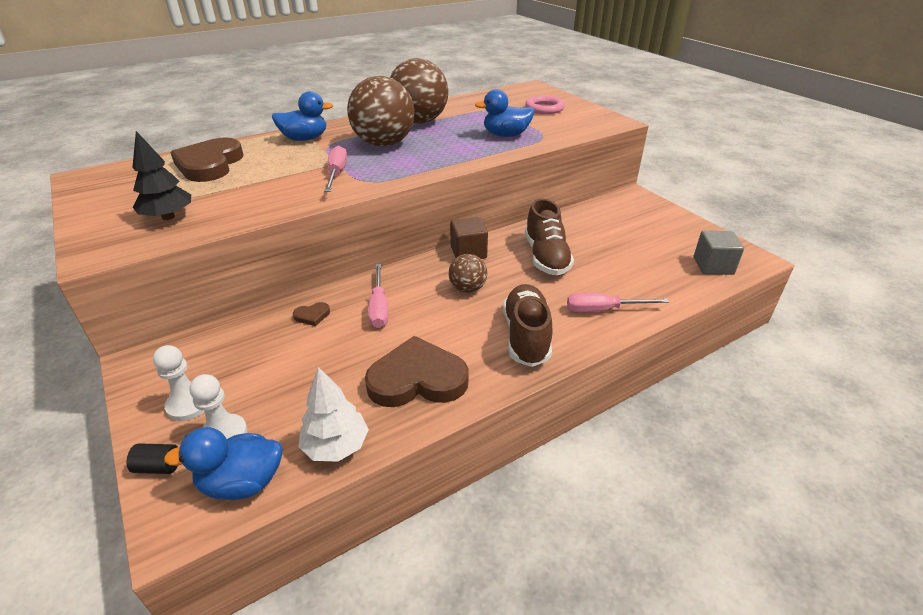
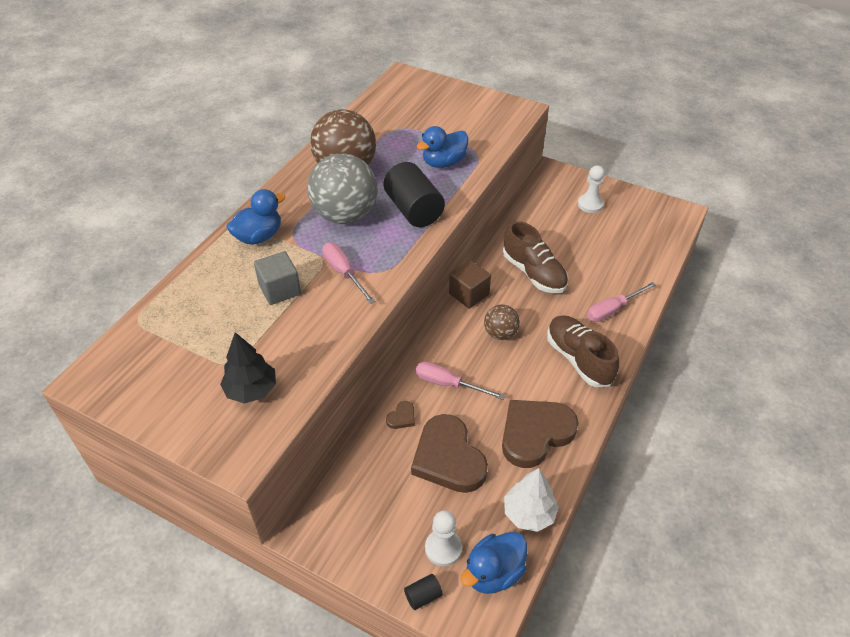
camera: 30 degrees left, 10 degrees up
(189, 404) = (389, 541): white pawn -> white pawn (590, 204)
(209, 164) = (204, 309): brown heart -> brown heart (448, 458)
(379, 307) = (448, 384): pink screwdriver -> pink screwdriver turned 150 degrees clockwise
(384, 144) = (345, 215): brown ball -> grey ball
(443, 154) = (413, 210): none -> black cylinder
(544, 108) = (444, 109): pink ring -> none
(713, 266) = (657, 232): grey cube -> grey cube (280, 290)

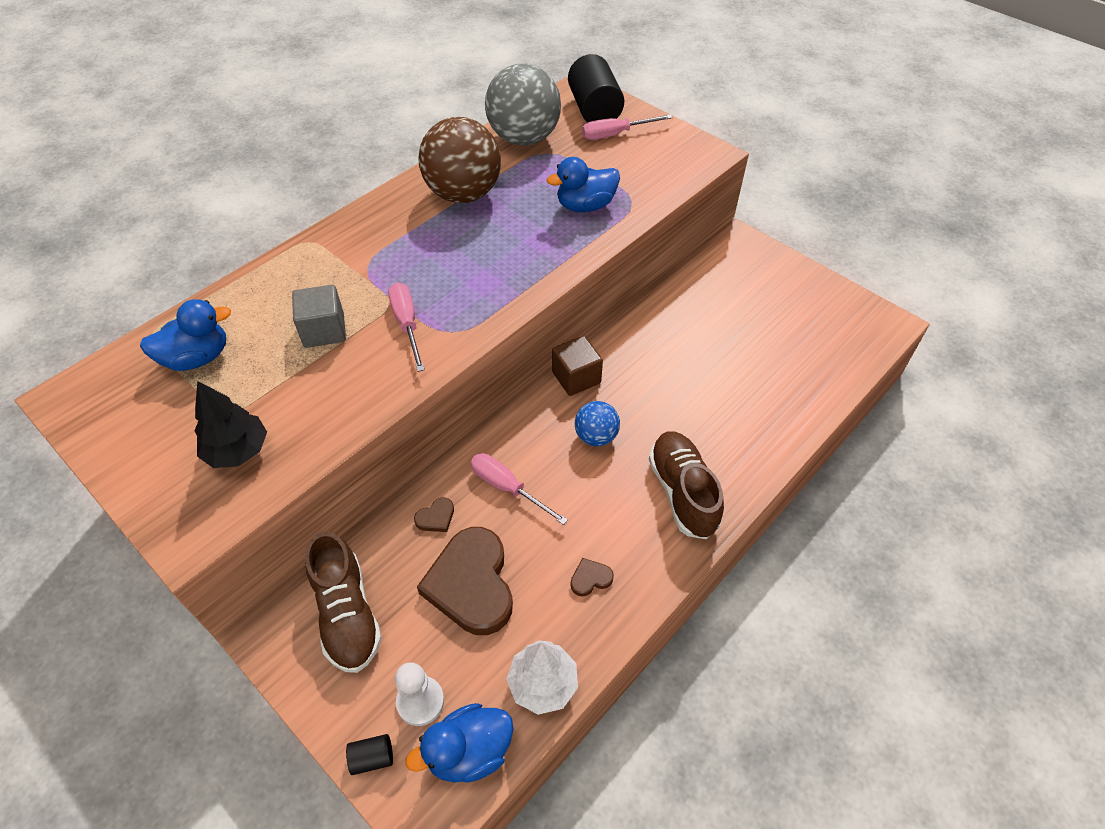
camera: 15 degrees right, 5 degrees up
(259, 236) = (328, 259): blue duck -> blue duck (197, 358)
(345, 215) = (439, 252): grey ball -> grey ball (524, 138)
(413, 210) = (523, 260): black cylinder -> black cylinder (594, 110)
(500, 333) = (596, 436): brown ball -> blue ball
(533, 273) = (667, 367): brown shoe -> brown shoe (347, 614)
(535, 433) = (590, 578): brown heart -> brown heart, size x0.41
(590, 204) = (772, 291): white pawn -> none
(612, 310) = (751, 436): pink screwdriver -> pink screwdriver (615, 134)

